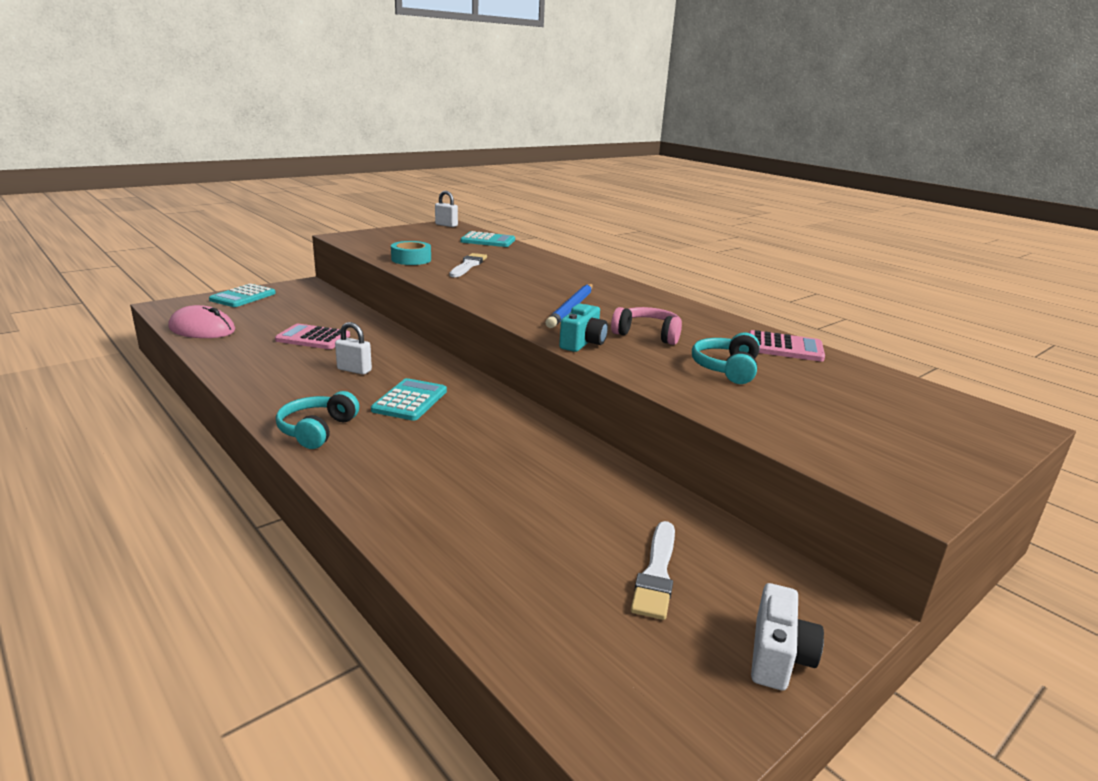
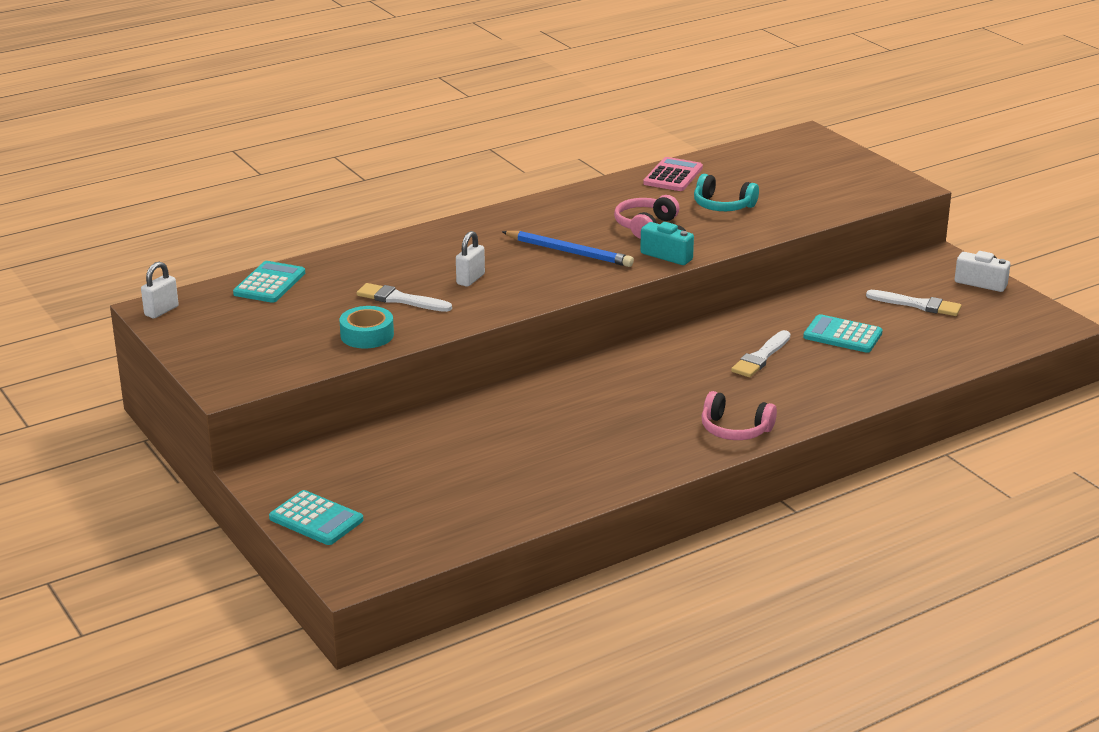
camera: 80 degrees left, 5 degrees up
(202, 329) = (455, 531): pink mouse -> none
(313, 338) = (494, 450): pink calculator -> none
(317, 430) = (735, 429): turquoise headphones -> pink headphones
(354, 370) = (594, 419): white padlock -> white padlock (470, 279)
(410, 401) = (671, 387): turquoise calculator -> turquoise calculator (842, 335)
(475, 447) = (761, 357): none -> white brush

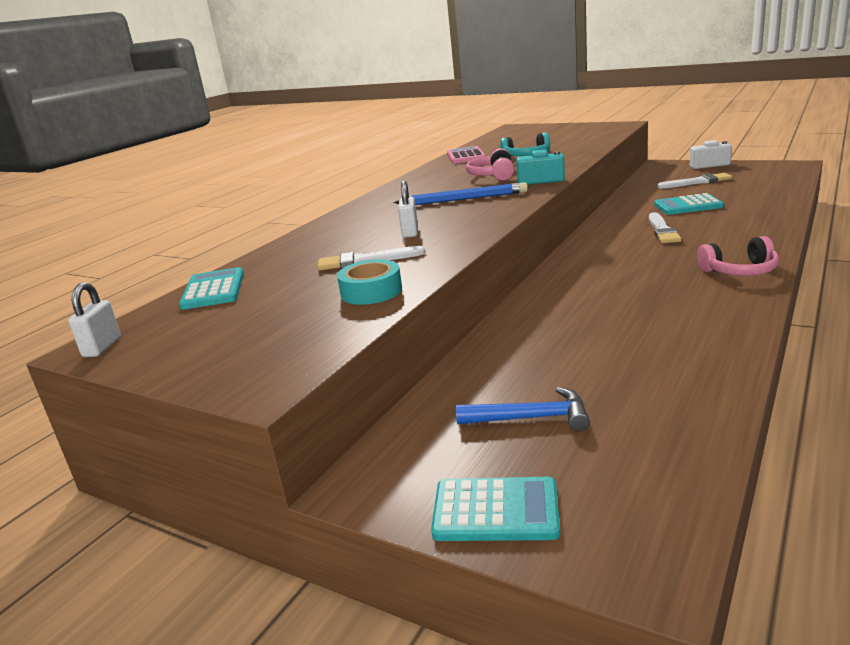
camera: 25 degrees left, 5 degrees down
(404, 478) = (531, 418): none -> blue hammer

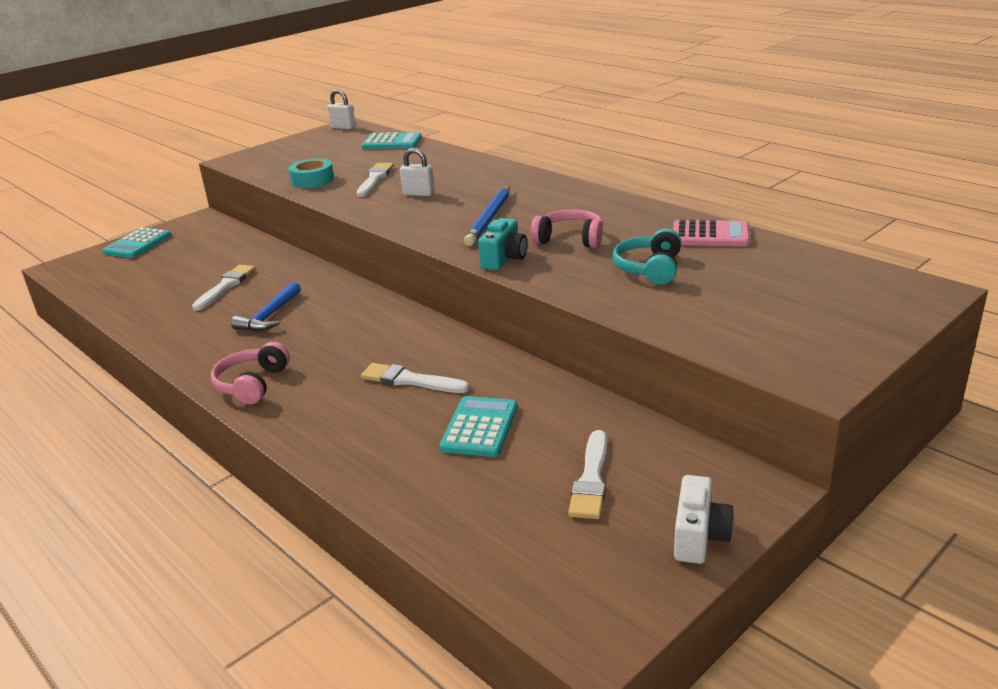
camera: 105 degrees right, 5 degrees up
(531, 418) = (187, 260): blue hammer -> blue hammer (270, 316)
(586, 353) = (226, 286): none -> white brush

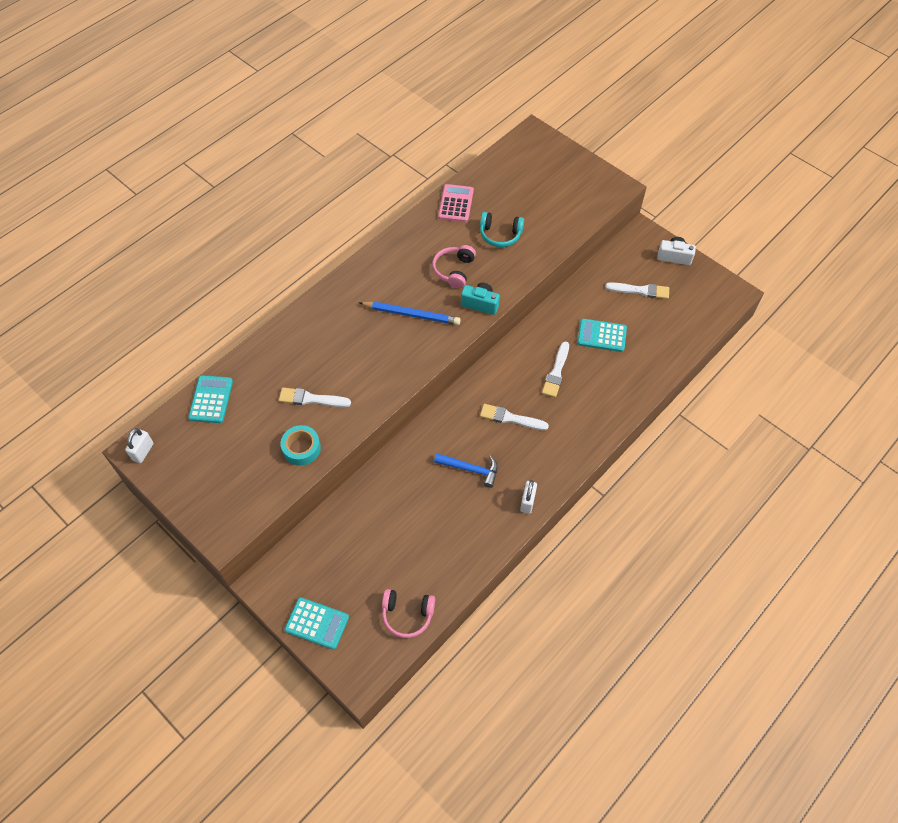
camera: 95 degrees left, 30 degrees up
(226, 286) = (418, 514): white brush -> white brush (510, 418)
(252, 384) = (561, 457): pink headphones -> pink headphones (407, 615)
(418, 194) = (353, 363): white padlock -> white padlock (527, 502)

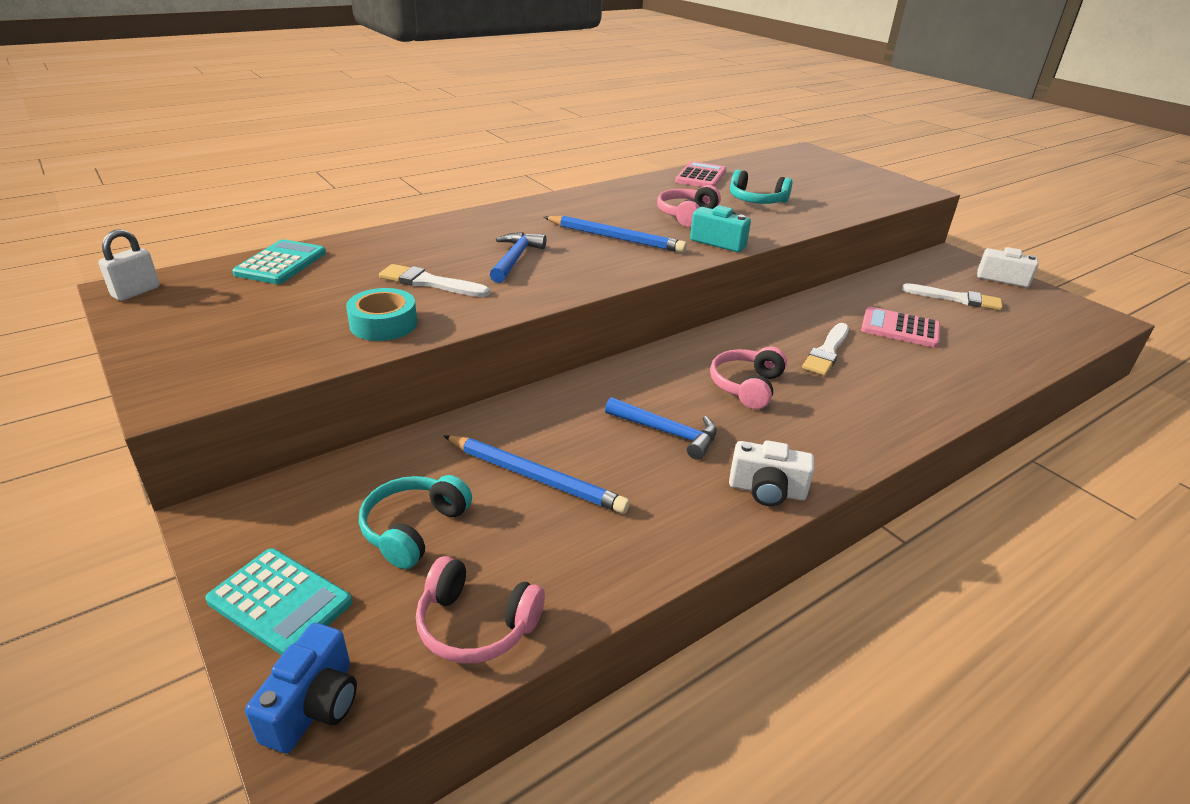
camera: 10 degrees right, 25 degrees down
(354, 358) = (515, 259): none -> blue hammer
(355, 667) = (314, 706): none -> blue camera
(360, 568) = (414, 529): none -> turquoise headphones
(409, 520) = (535, 477): none -> blue pencil
(510, 418) = (746, 386): white brush -> pink headphones
(527, 502) = (766, 491): white padlock -> white camera
(601, 336) = (900, 328): turquoise calculator -> pink calculator

